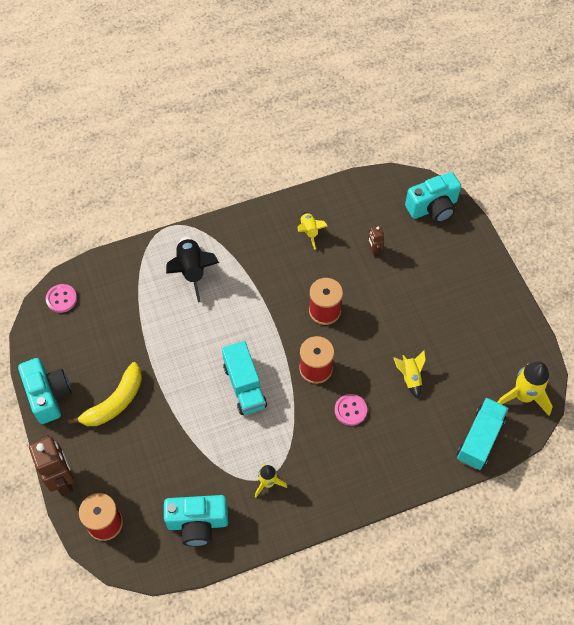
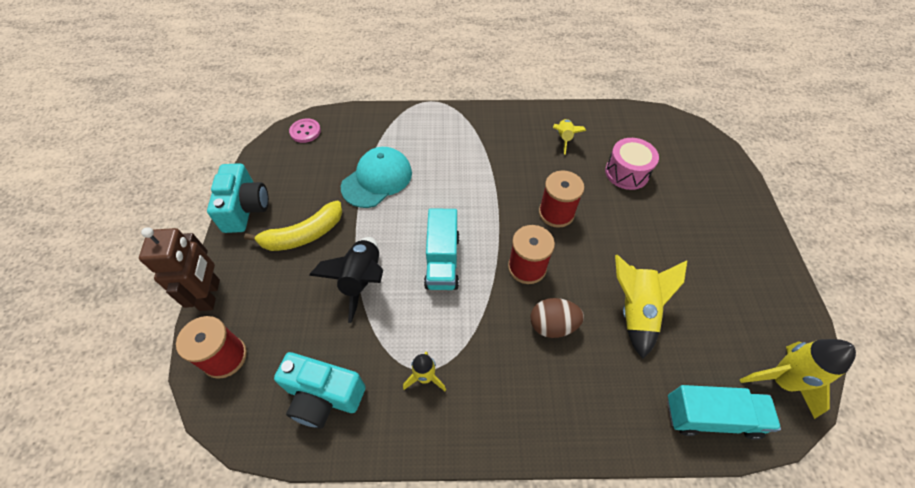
camera: 20 degrees right, 5 degrees down
(155, 328) = (377, 179): none -> turquoise cap
(192, 271) = (435, 141): black rocket -> black rocket (362, 280)
(350, 410) = (552, 325): pink button -> brown egg
(374, 251) = (627, 173): brown robot -> pink drum
(410, 377) = (635, 311): yellow rocket -> yellow rocket, size x1.68
(433, 208) = (701, 151): turquoise camera -> none
(480, 439) = (711, 417): turquoise truck -> turquoise truck turned 45 degrees clockwise

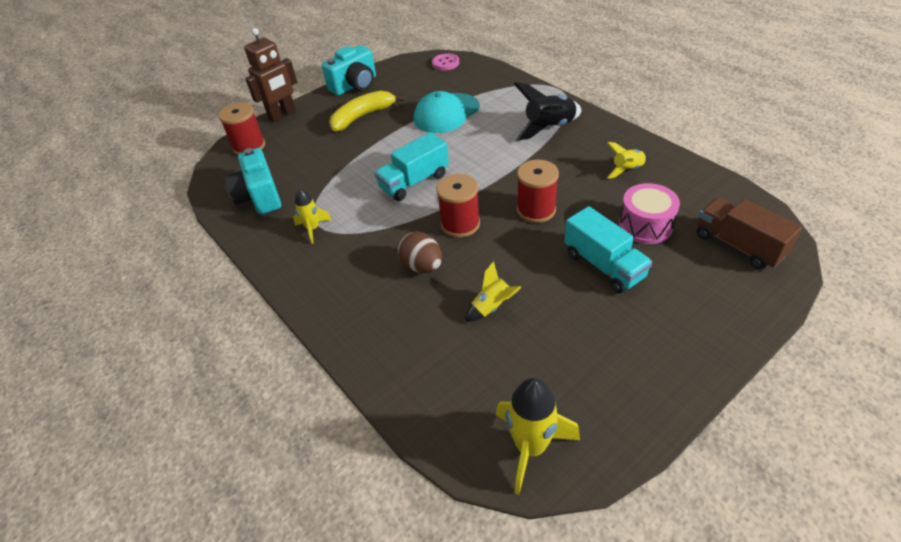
camera: 55 degrees right, 10 degrees down
(303, 235) = (363, 116): yellow banana -> yellow banana turned 120 degrees clockwise
(362, 280) = (356, 159): black rocket -> black rocket (549, 128)
(377, 179) = (446, 113): turquoise cap -> turquoise cap turned 135 degrees clockwise
(635, 311) = (492, 307): yellow rocket -> yellow rocket, size x0.60
(682, 149) = (738, 245): none -> brown truck
(711, 417) = (437, 407): turquoise truck -> turquoise truck (604, 265)

